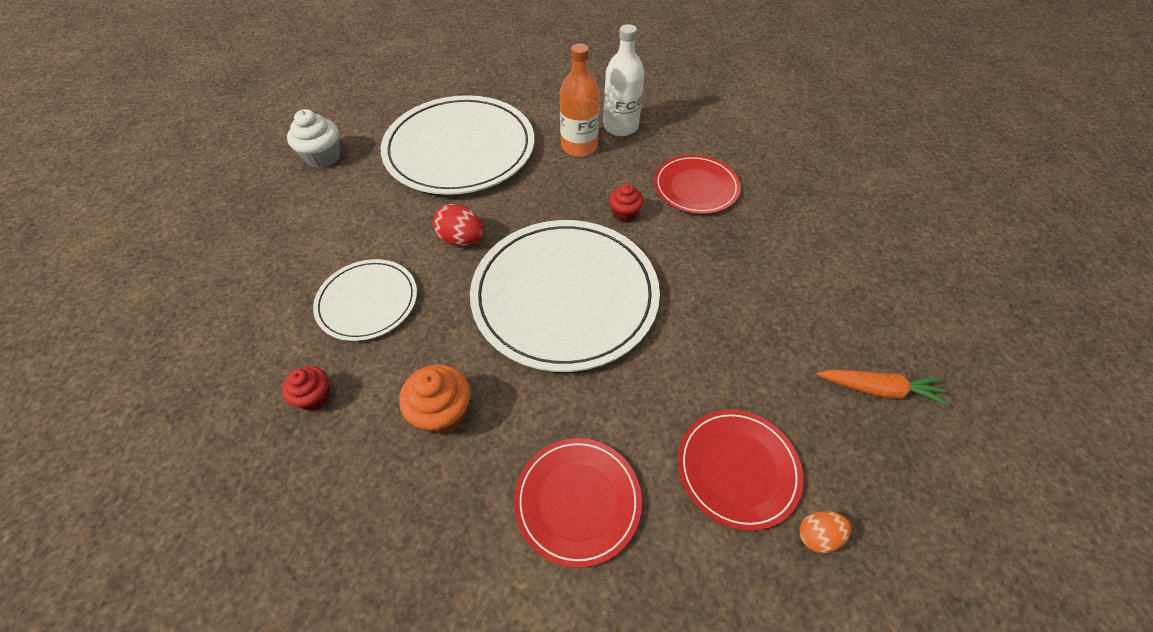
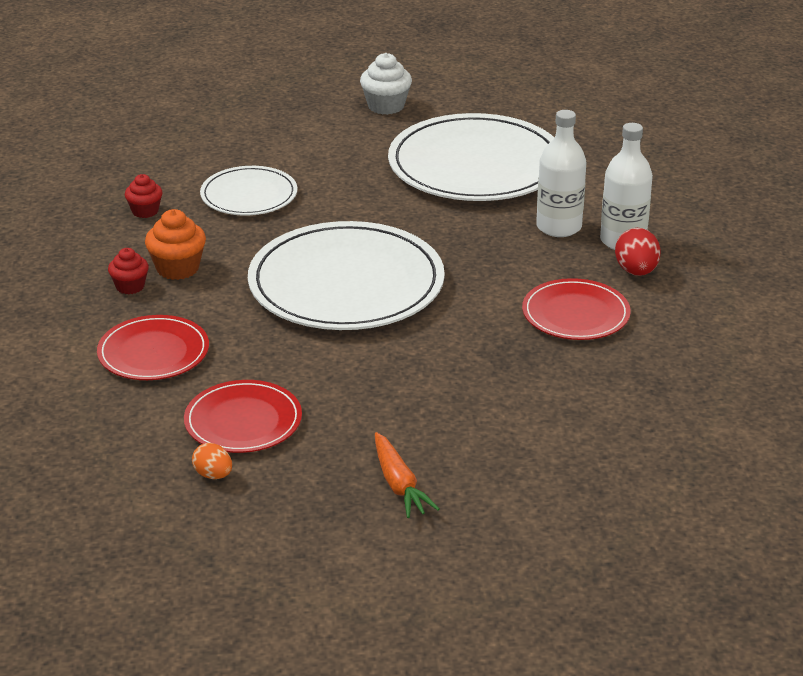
camera: 60 degrees right, 20 degrees down
(462, 239) = (359, 210): red egg -> red egg (636, 271)
(579, 146) = (558, 227): orange bottle -> white bottle
(624, 214) = (486, 283): red cupcake -> red cupcake (130, 286)

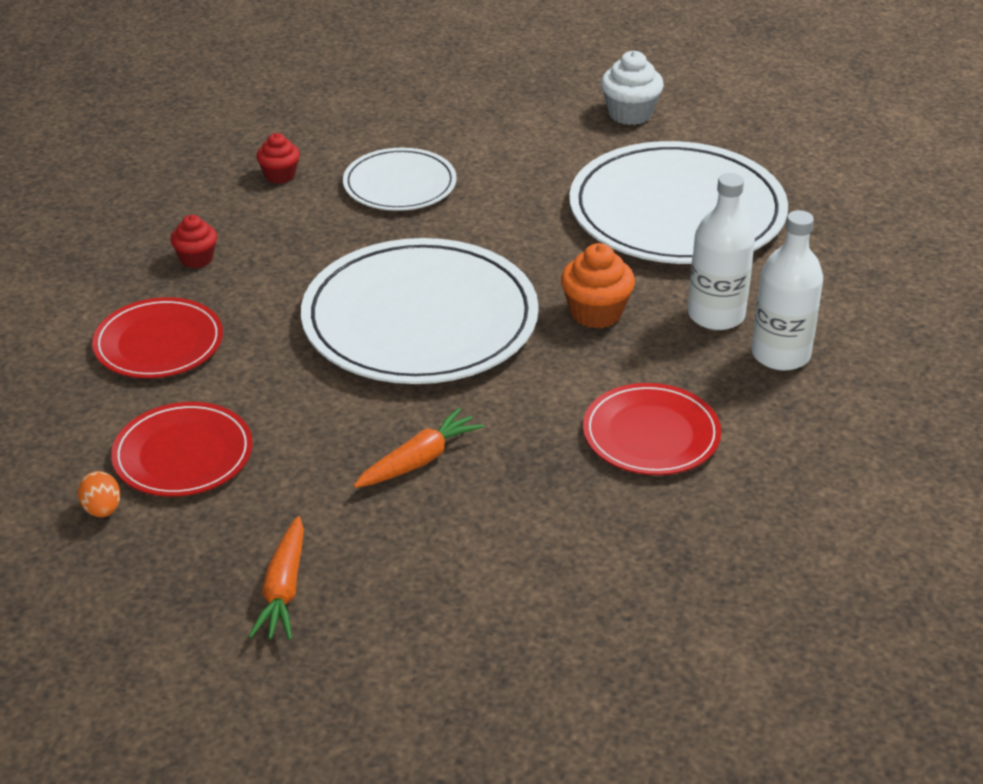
camera: 25 degrees right, 5 degrees up
(177, 268) = (260, 251): orange cupcake -> orange cupcake (596, 313)
(426, 375) = (419, 460): none -> orange carrot
(636, 271) = (767, 399): red egg -> none

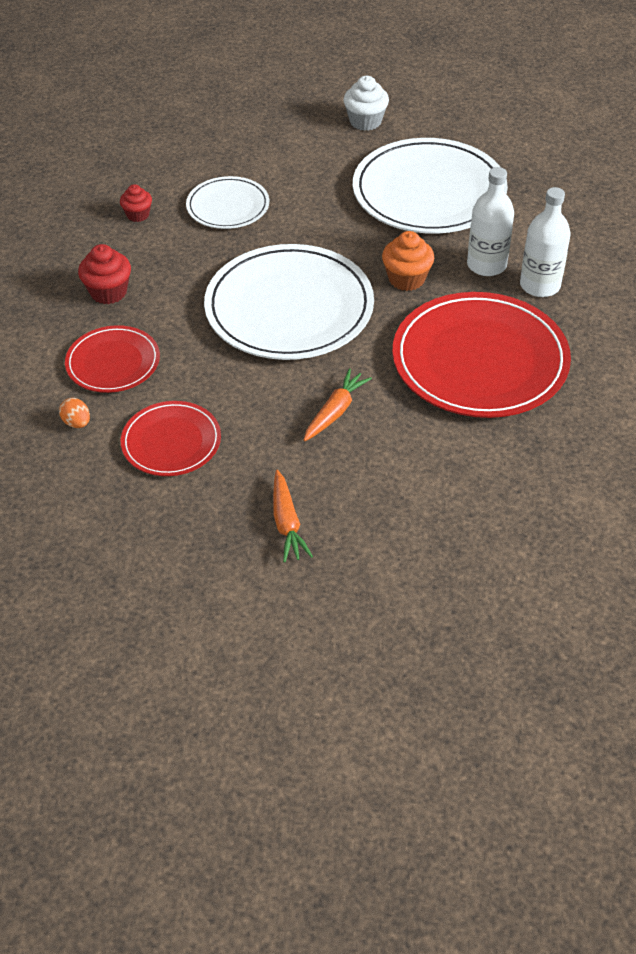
camera: 15 degrees left, 10 degrees up
(102, 510) = (134, 494): orange egg -> orange egg (77, 423)
(196, 259) = (108, 292): red cupcake -> red cupcake, size x1.52
(651, 434) = (480, 360): red plate -> red plate, size x1.87

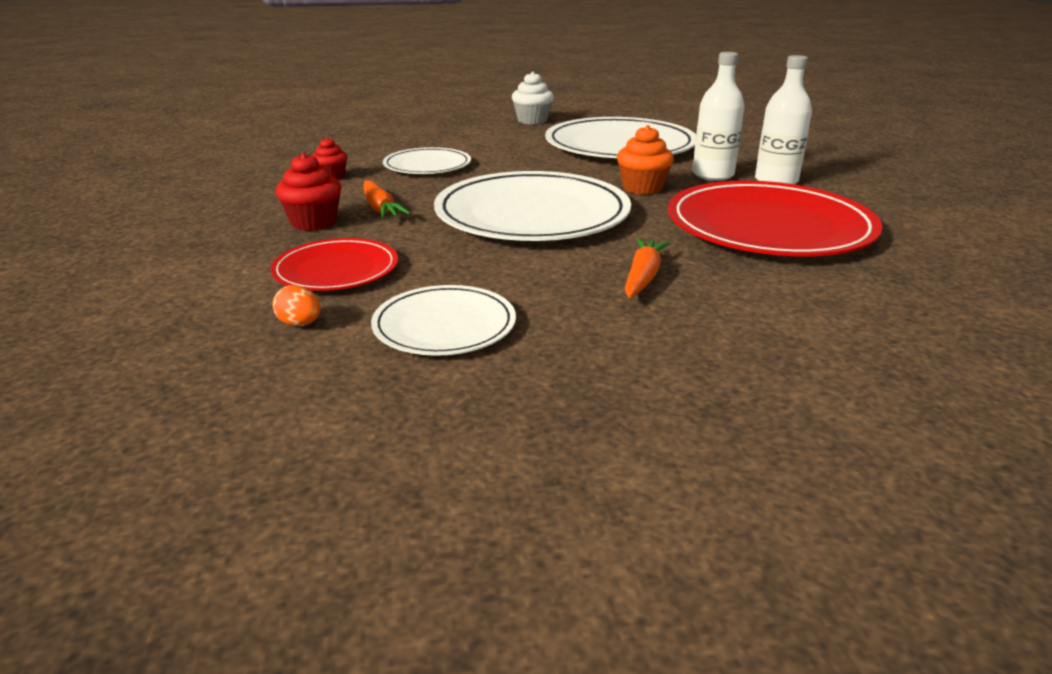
camera: 15 degrees left, 20 degrees down
(171, 442) = (444, 325): red plate -> white plate
(287, 523) = (660, 382): orange carrot -> orange carrot (380, 209)

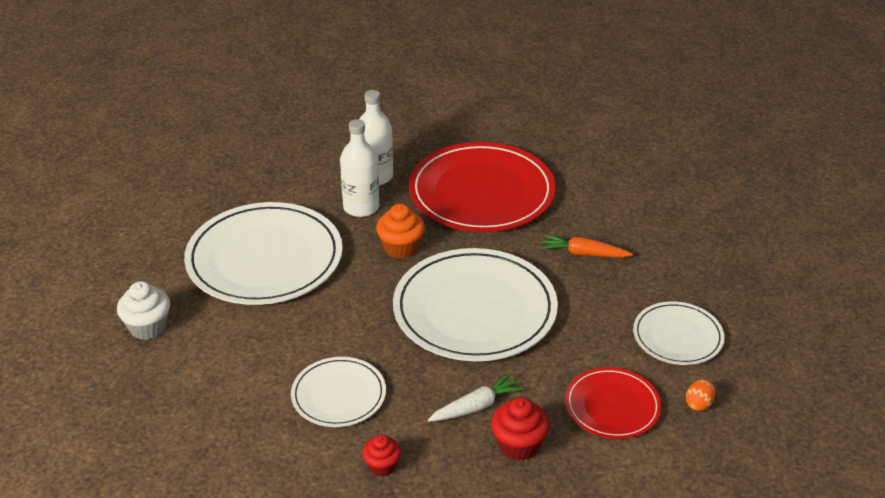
camera: 95 degrees left, 10 degrees up
(380, 209) = (476, 406): orange carrot -> white carrot

